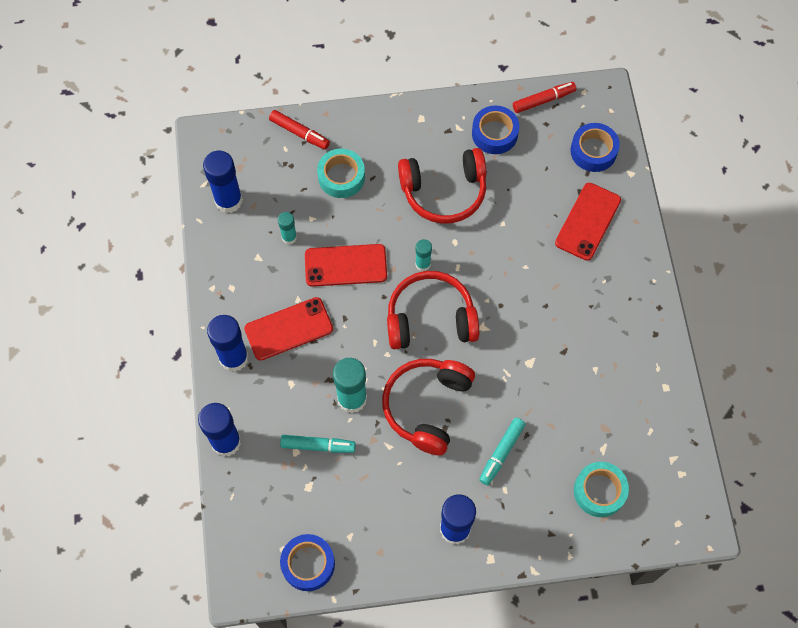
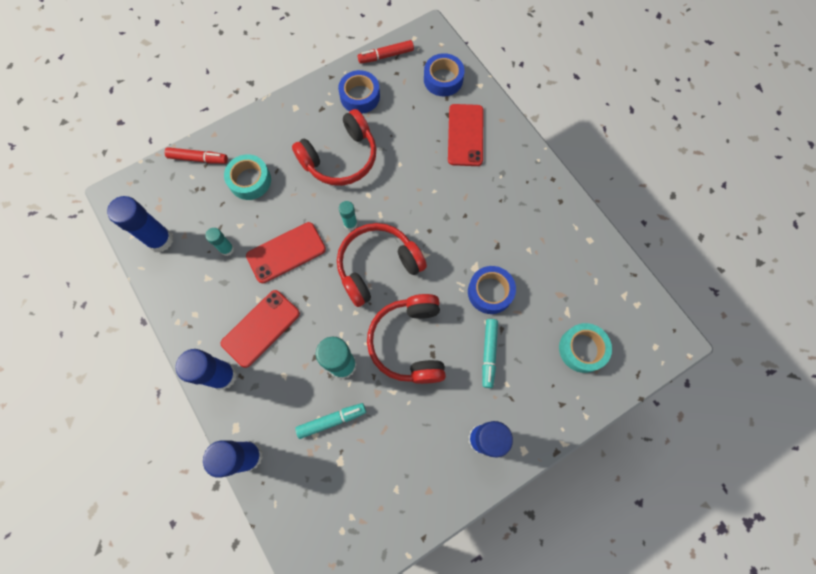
camera: 25 degrees left, 5 degrees up
(308, 564) = (371, 534): blue tape -> blue tape (490, 292)
(543, 100) = (386, 56): red marker -> red marker turned 150 degrees counterclockwise

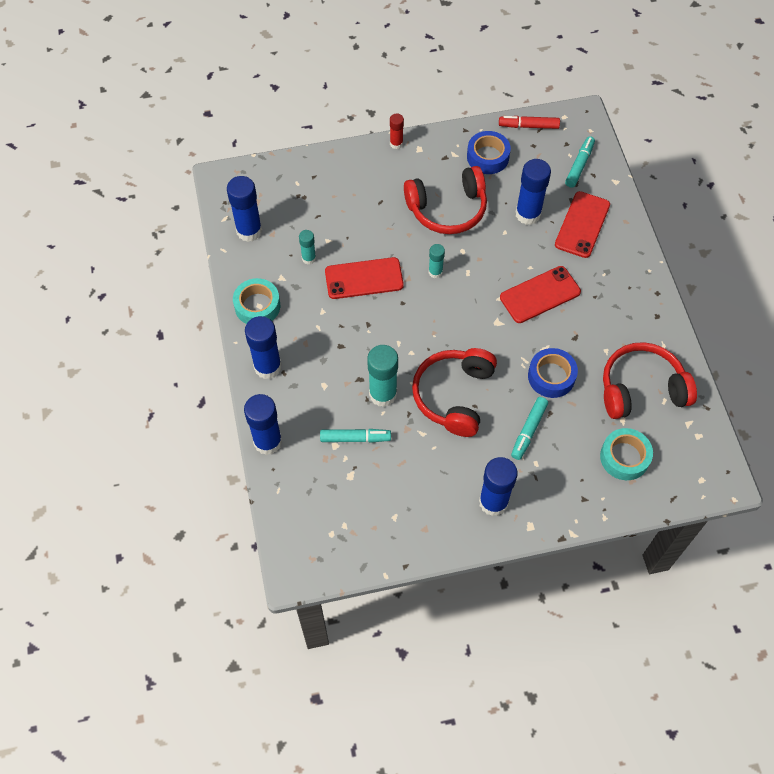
camera: 20 degrees right, 10 degrees down
(198, 159) = (309, 169): red marker -> none
(250, 180) = (351, 203): turquoise tape -> turquoise tape (257, 306)
(261, 328) = (317, 337): red phone -> red phone (540, 295)
(272, 109) = (396, 143): none -> red glue stick
(378, 267) = (448, 319): red headphones -> red headphones (641, 389)
(414, 140) = (528, 214): none -> blue glue stick
(443, 79) = (579, 165): blue tape -> turquoise marker

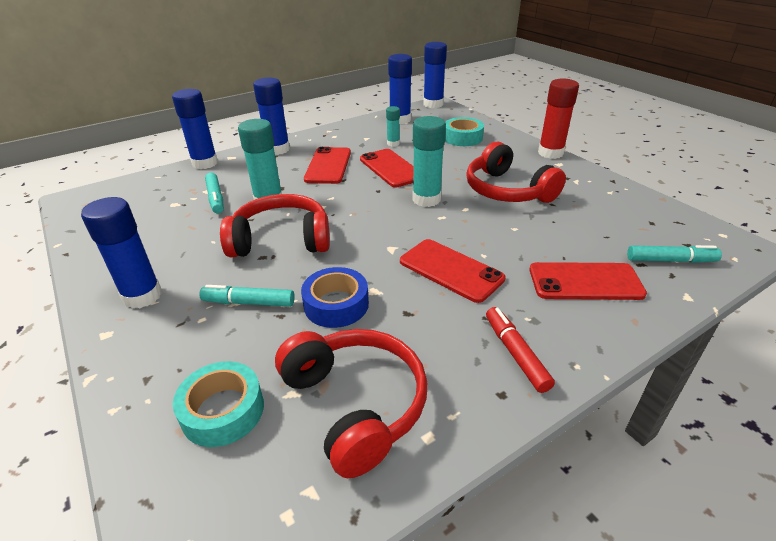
camera: 70 degrees right, 25 degrees down
(257, 306) = (333, 135): turquoise tape -> turquoise tape (462, 138)
(332, 329) = (328, 166): none -> red phone
(396, 143) = (550, 153): red glue stick -> red glue stick, size x1.84
(435, 272) = (426, 199): turquoise glue stick -> turquoise glue stick, size x1.84
(487, 157) = (597, 199): blue tape -> none
(528, 126) = (672, 214): red marker -> red marker (515, 353)
(528, 214) = (554, 238): blue glue stick -> blue glue stick (433, 104)

